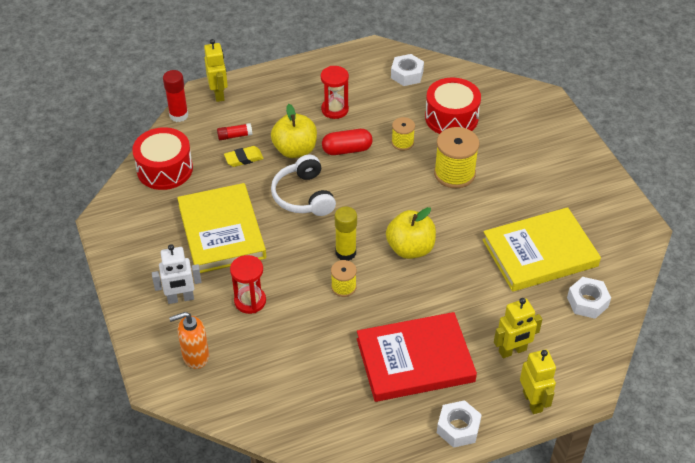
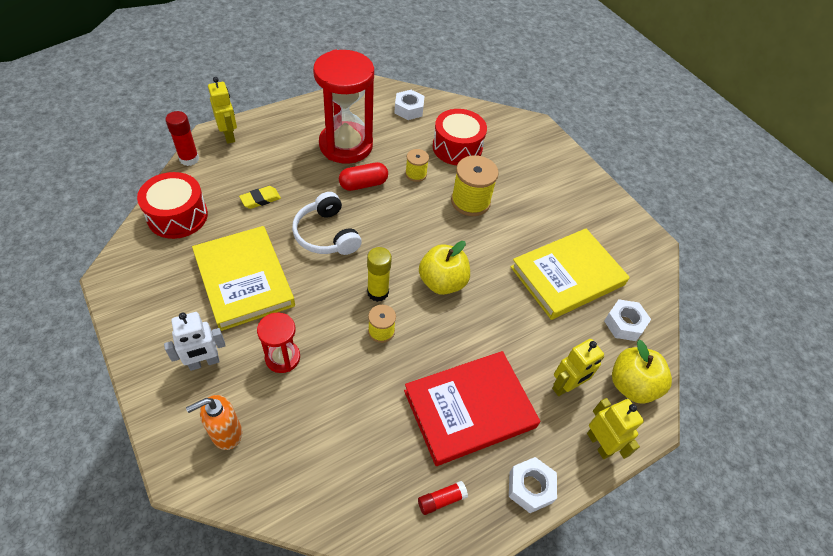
camera: 15 degrees left, 5 degrees up
(234, 136) = (249, 177): red glue stick -> red glue stick (441, 500)
(295, 150) = (312, 187): yellow apple -> yellow apple (631, 385)
(335, 109) = (346, 145): red hourglass -> red hourglass, size x2.03

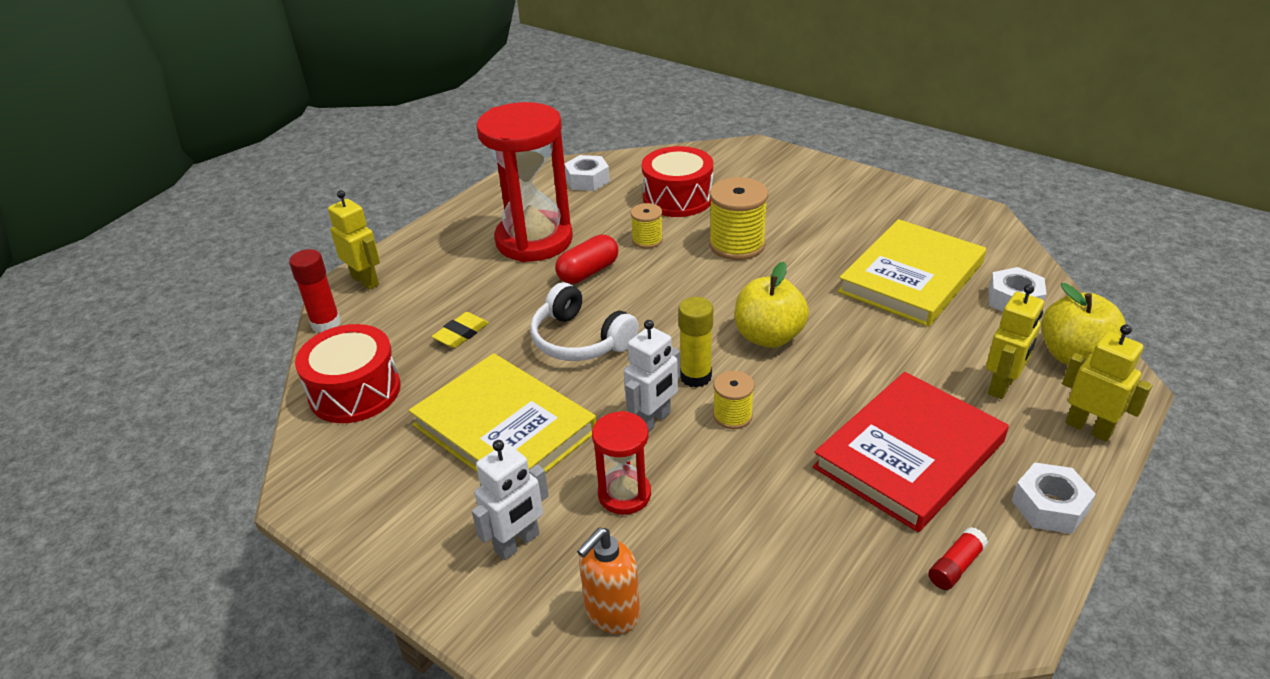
camera: 15 degrees left, 15 degrees down
(332, 313) = (653, 420): none -> white robot

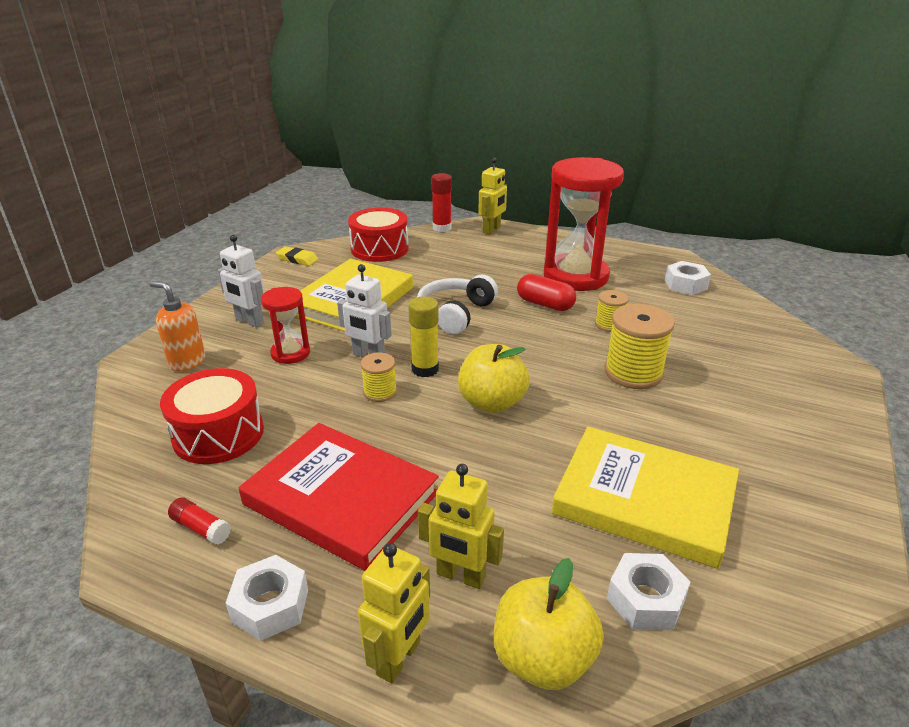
camera: 75 degrees right, 5 degrees down
(461, 333) = (447, 269): yellow eraser -> yellow eraser (297, 259)
(677, 198) = (692, 332): red drum -> red drum (218, 434)

